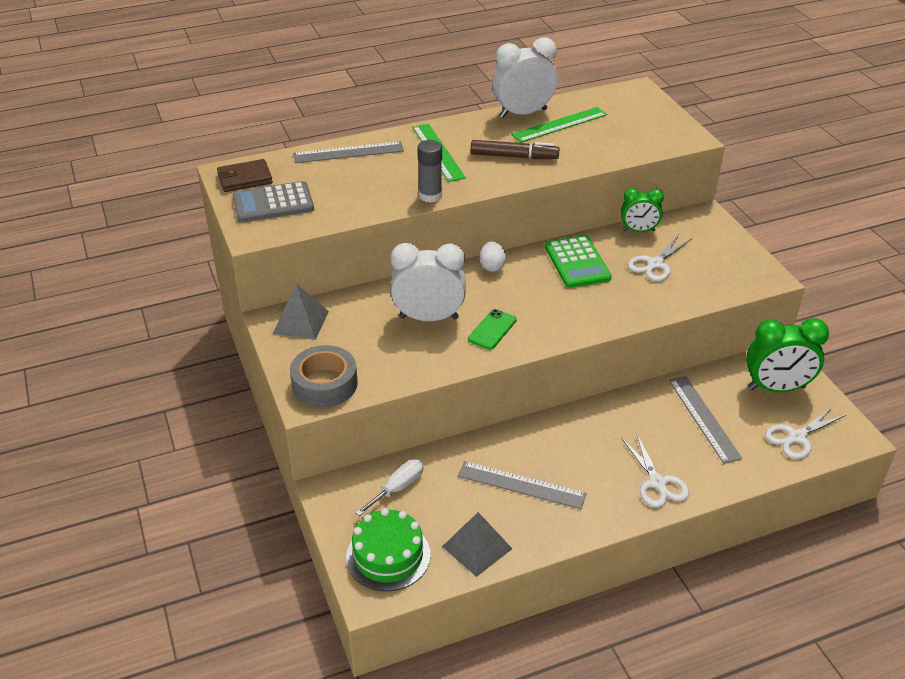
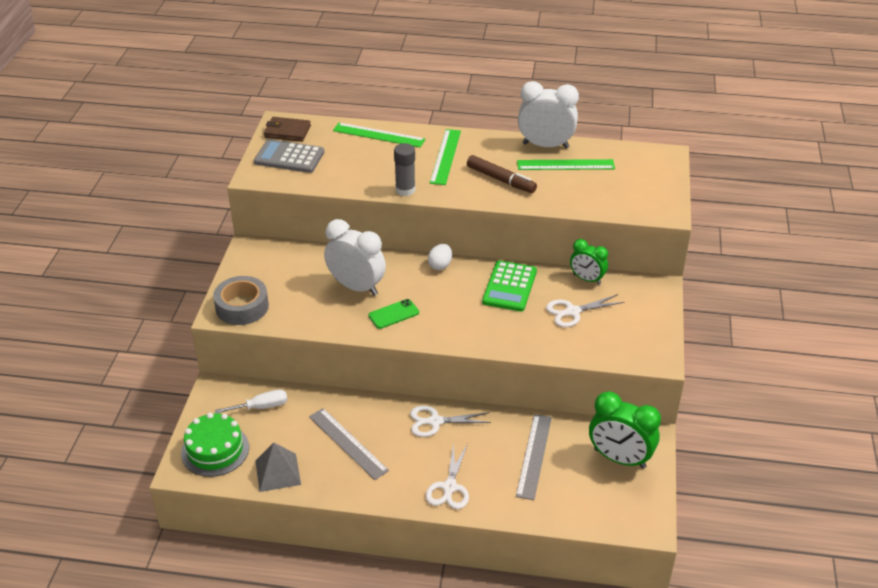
camera: 30 degrees right, 0 degrees up
(301, 322) = (266, 256): grey pyramid -> none
(348, 152) = (379, 135): grey ruler -> green ruler
(797, 437) = (597, 504): white scissors -> white scissors (435, 421)

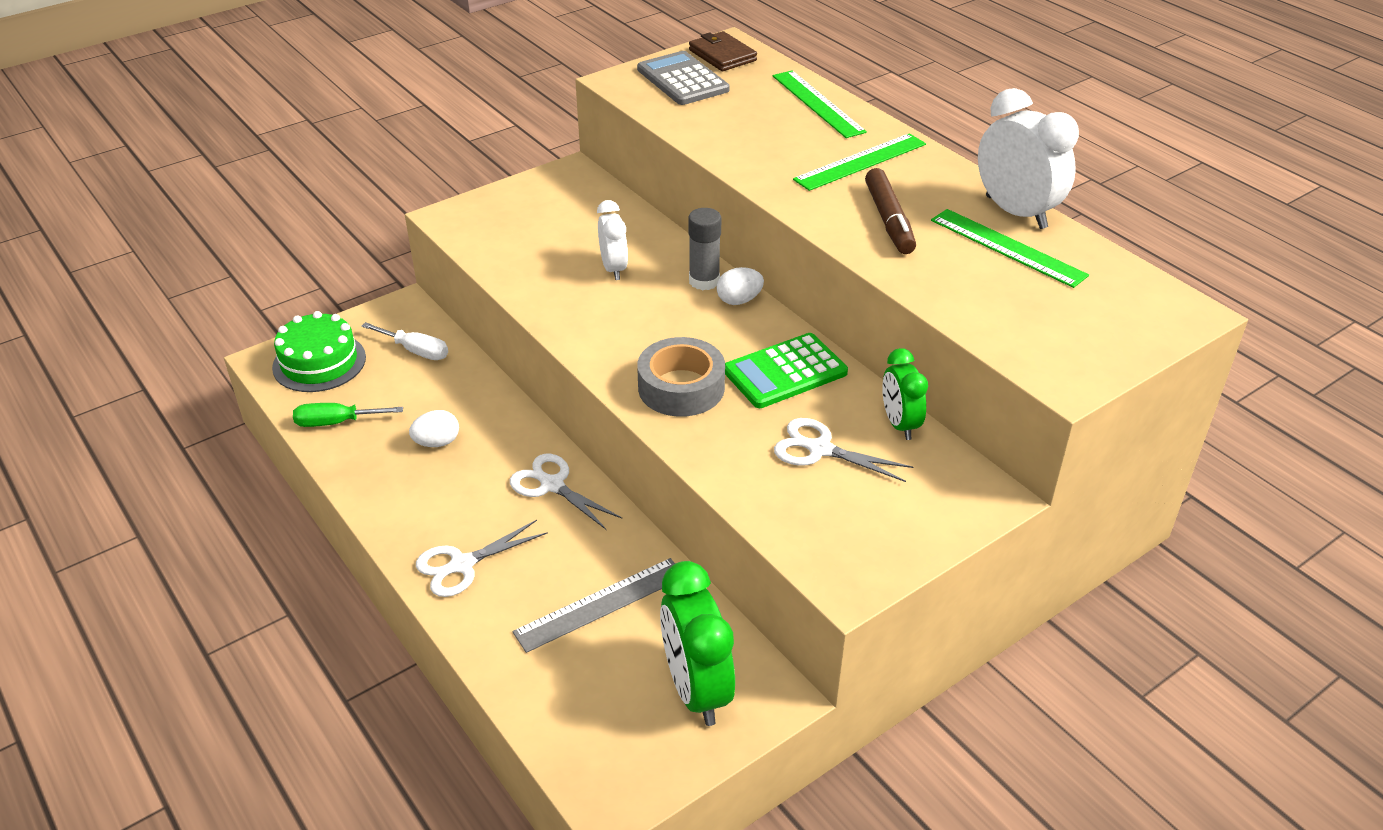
camera: 45 degrees right, 0 degrees up
(242, 307) = (476, 222): grey tape -> grey tape (681, 387)
(277, 472) = (336, 422): grey pyramid -> green screwdriver
(348, 443) = (437, 442): grey ruler -> white egg
(356, 287) = (614, 269): white clock -> white clock, size x0.61
(393, 314) = (607, 319): green phone -> none
(405, 190) = (753, 172): grey glue stick -> grey glue stick (704, 281)

